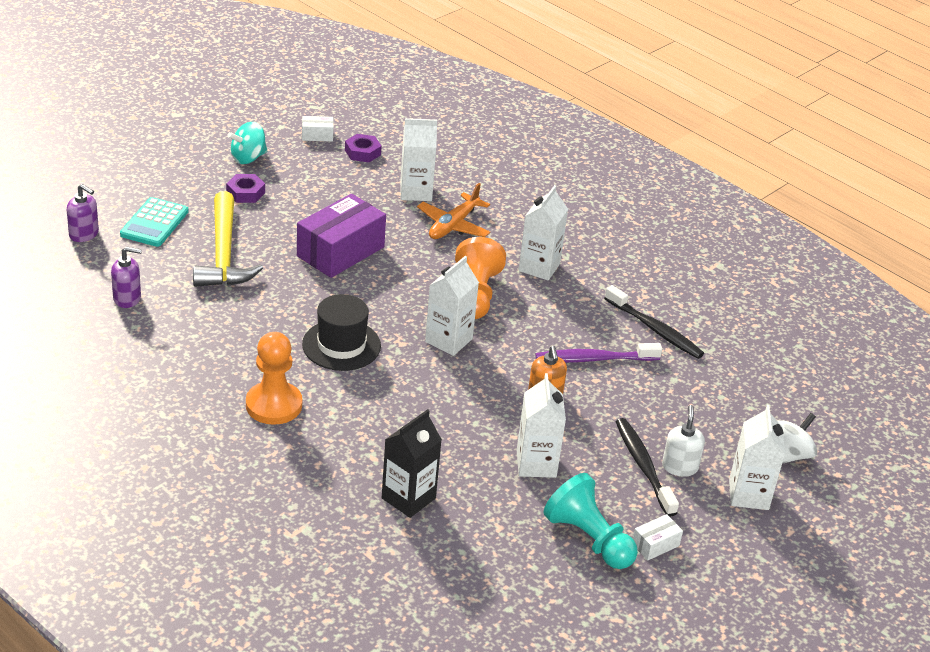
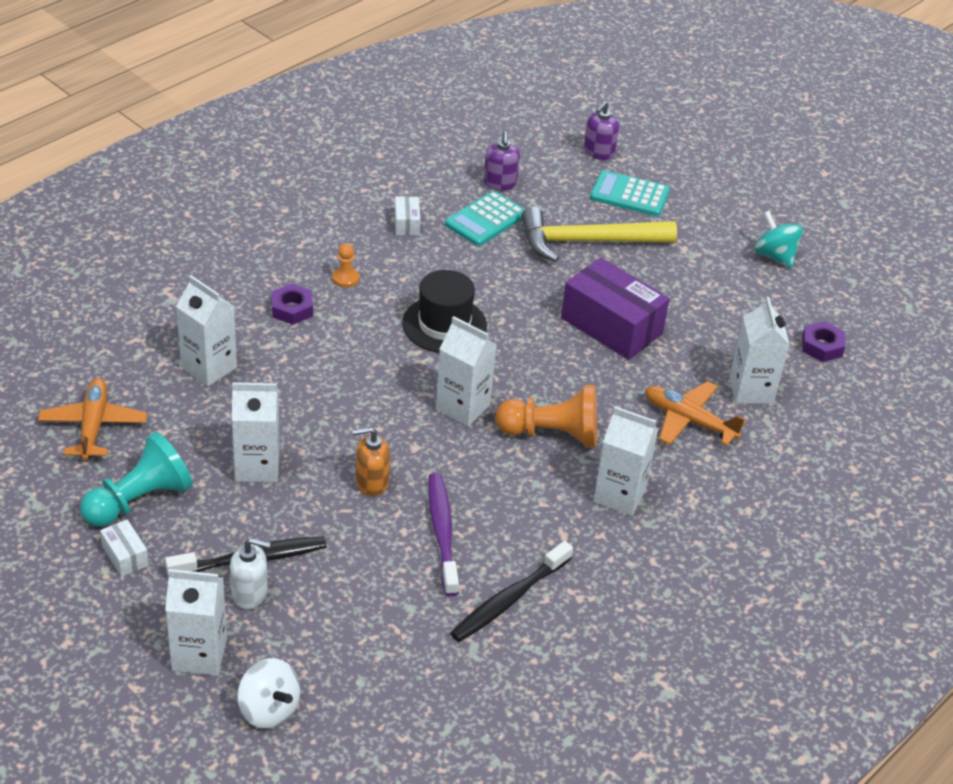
camera: 90 degrees right, 5 degrees up
(186, 311) = (486, 220): none -> turquoise calculator
(245, 193) = (704, 255): purple nut -> purple nut (292, 309)
(274, 405) = (345, 278): orange pawn -> orange pawn, size x0.48
(317, 135) = (844, 309): white box -> white box (406, 223)
(408, 498) = (209, 367): black carton -> white carton
(497, 577) = (93, 425): none -> orange plane

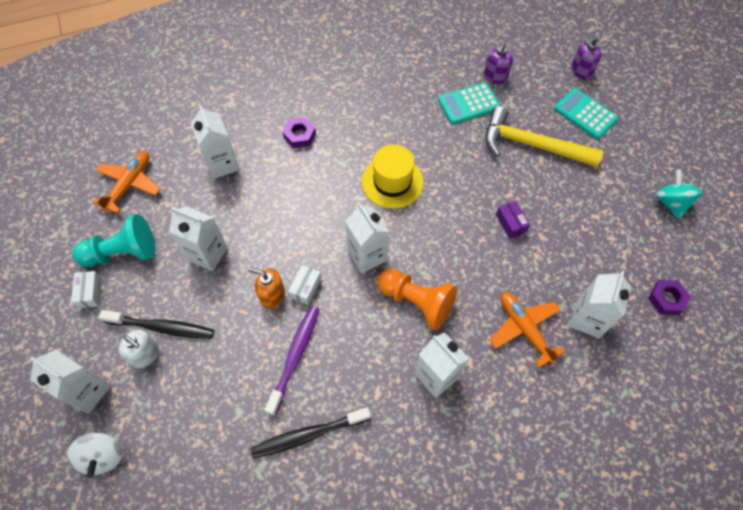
camera: 30 degrees right, 20 degrees up
(345, 278) = (347, 122): orange pawn -> none
(406, 223) = (412, 90): white box -> white box (305, 288)
(444, 325) = (392, 182): black hat -> yellow hat
(611, 326) = (510, 223): purple box -> purple box, size x0.45

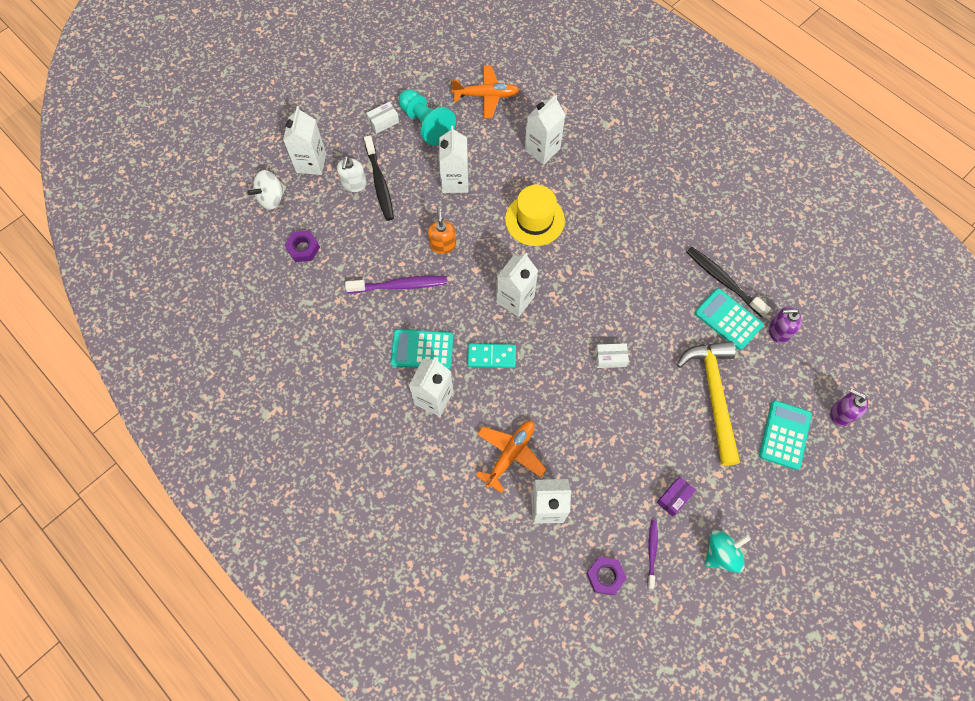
camera: 65 degrees right, 5 degrees up
(299, 135) = (605, 193): purple nut -> purple nut (303, 248)
(305, 288) = (461, 266): white box -> white box (610, 358)
(308, 435) = (343, 323): black toothbrush -> black toothbrush (723, 281)
(379, 365) = (422, 350): none -> turquoise calculator
(392, 182) = (599, 288): yellow hat -> yellow hat (534, 220)
(416, 302) = (491, 356): orange pawn -> turquoise domino
(510, 223) = (612, 406): purple box -> purple box (674, 498)
(655, 253) = (652, 552): none -> purple toothbrush

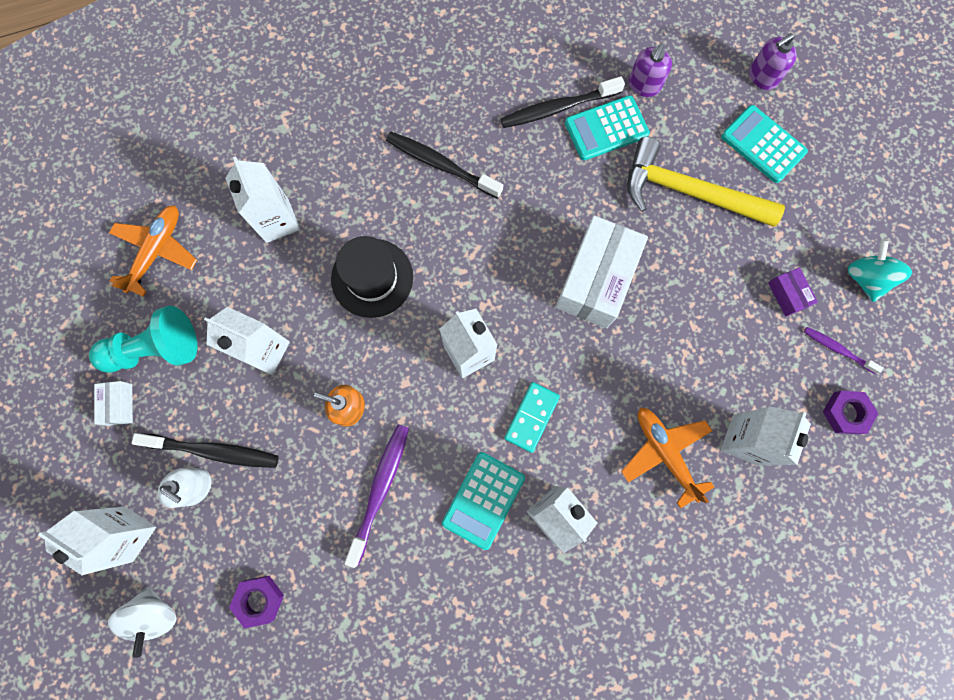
camera: 65 degrees left, 10 degrees up
(534, 220) = (372, 278): yellow hat -> black hat
(610, 358) = (595, 280): white box -> white box, size x2.24
(636, 226) = (441, 165): none -> black toothbrush

